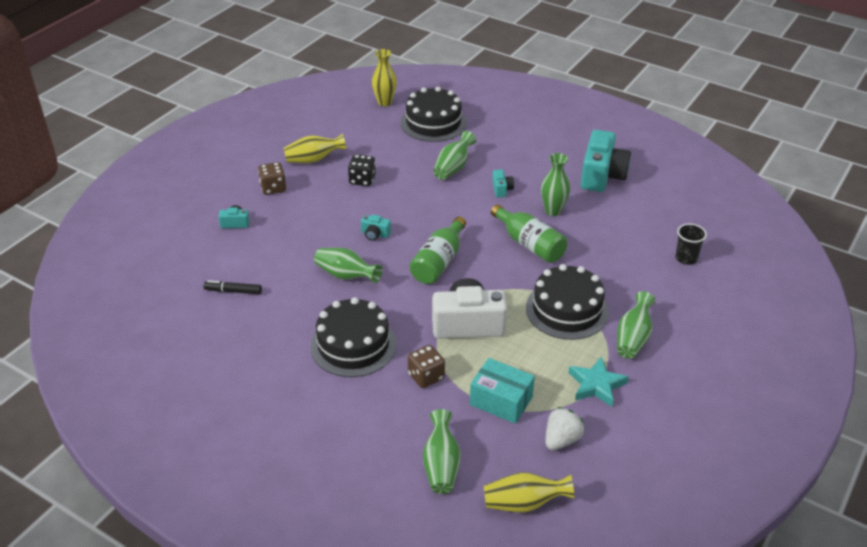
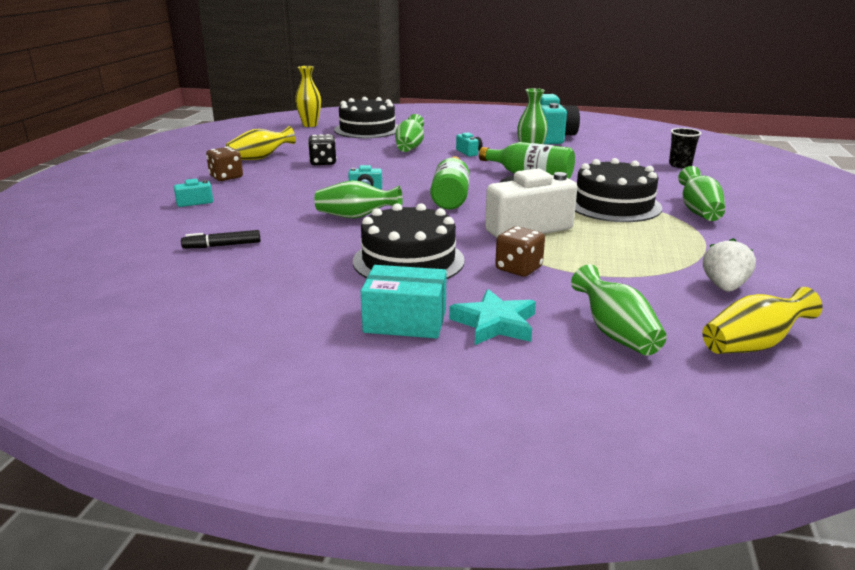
camera: 20 degrees left, 15 degrees down
(501, 401) = (623, 271): turquoise box -> turquoise box (405, 321)
(596, 385) = (706, 244): turquoise star -> turquoise star (495, 323)

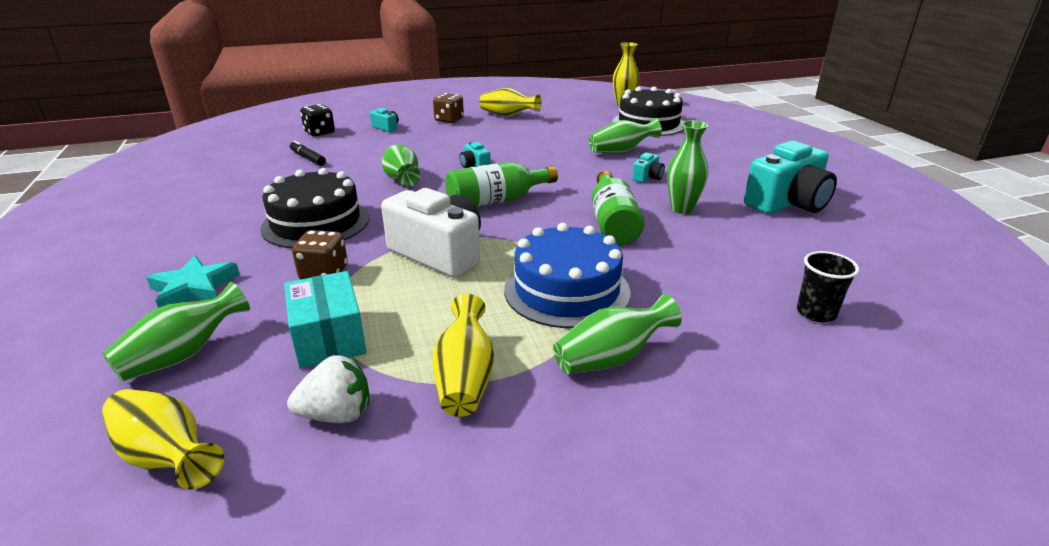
camera: 60 degrees right, 5 degrees up
(323, 162) = (525, 135): black dice -> black dice (319, 132)
(405, 321) = (191, 251): turquoise box -> turquoise box (329, 337)
(613, 205) = (567, 290): black cake -> blue cake
(700, 247) = (465, 378): none -> yellow vase

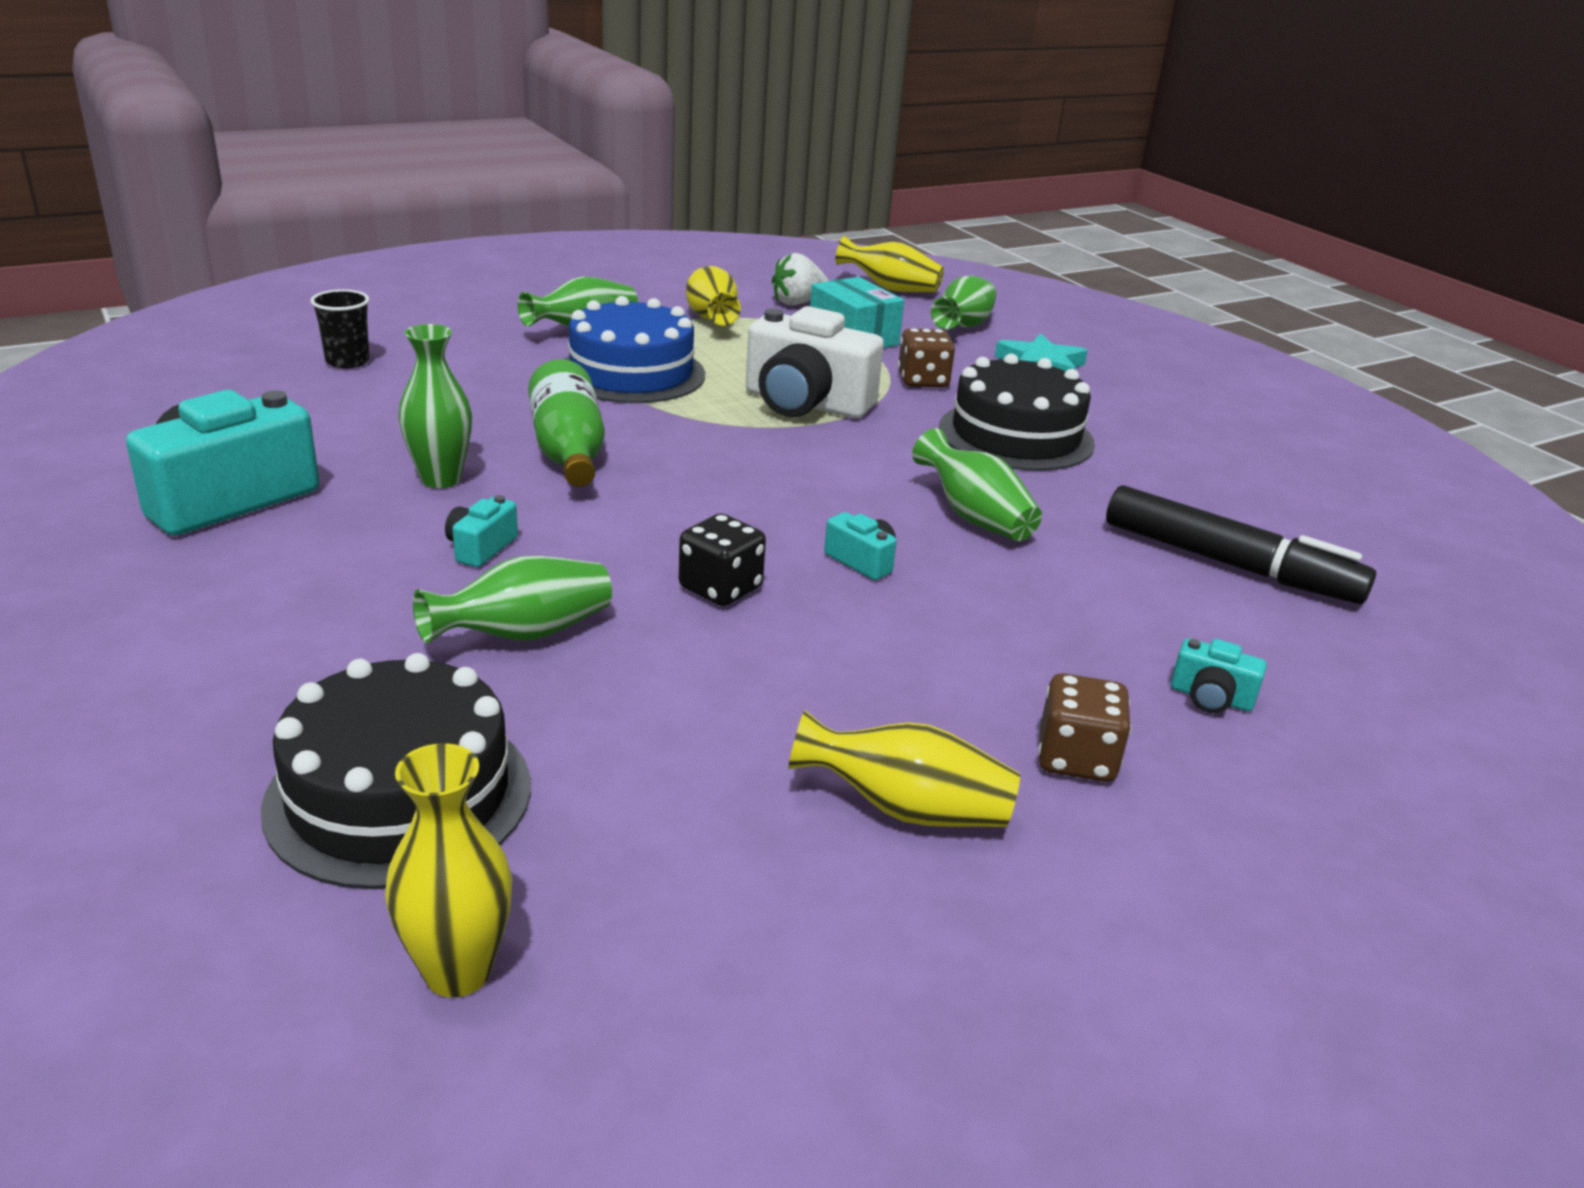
camera: 165 degrees right, 0 degrees up
(308, 158) = (1229, 564): black marker -> black marker, size x1.99
(319, 132) = (1346, 659): black dice -> black dice (720, 588)
(496, 201) = (771, 481): green bottle -> none

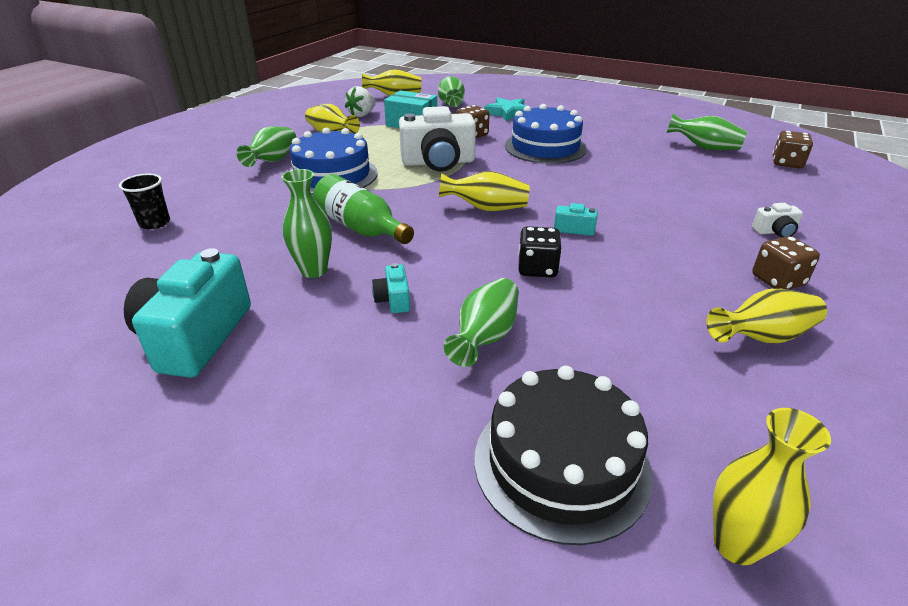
camera: 30 degrees left, 5 degrees up
(775, 488) = (486, 208): none -> yellow vase
(974, 517) = (584, 190): green vase -> green vase (704, 147)
(1016, 435) = (545, 147): black cake -> blue cake
(1210, 697) = (775, 232): turquoise camera -> white camera
(1229, 564) = (697, 173): black marker -> none
(1459, 612) = (786, 163): none -> brown dice

